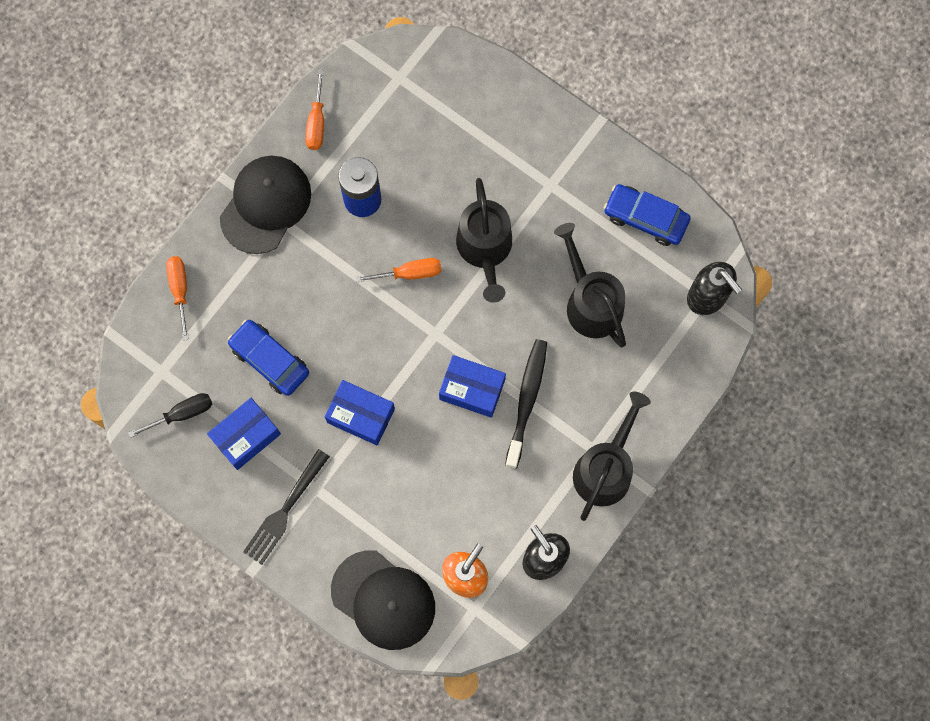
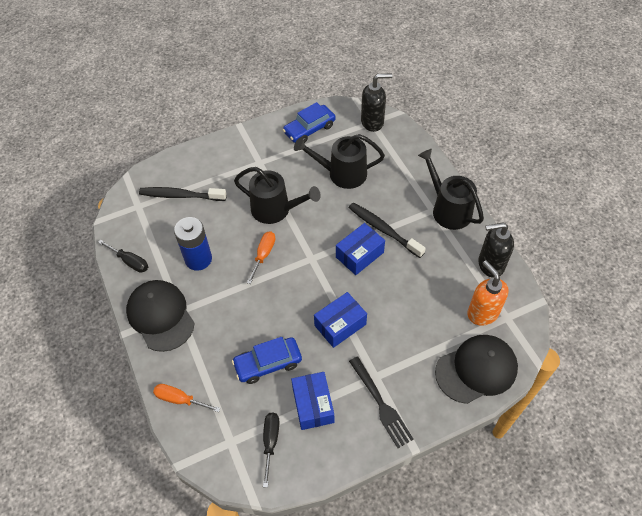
camera: 60 degrees left, 20 degrees down
(316, 122) = (130, 262): orange screwdriver -> black screwdriver
(443, 119) = (181, 195): none -> black toothbrush

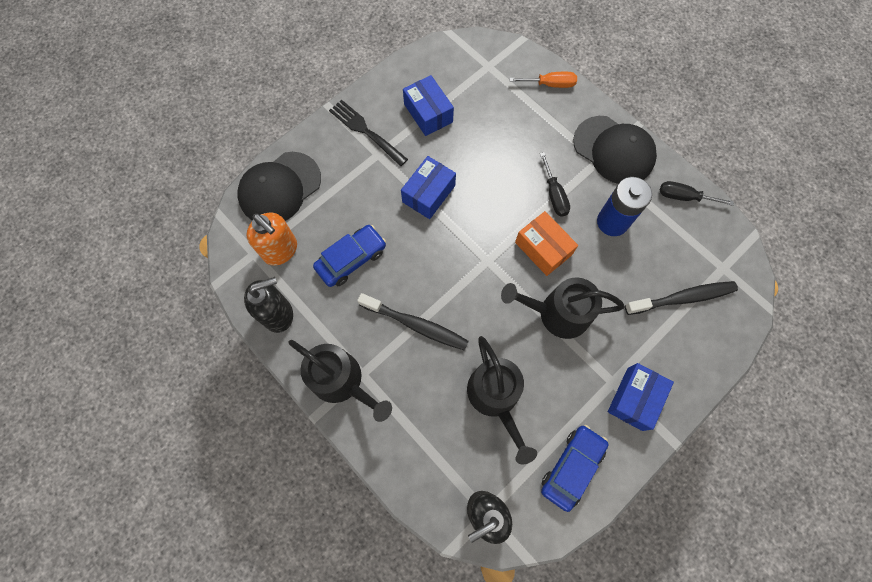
camera: 160 degrees right, 15 degrees up
(263, 255) = (543, 248): orange screwdriver -> orange box
(268, 363) = (485, 136): blue car -> blue car (351, 259)
(270, 442) = (454, 75): black screwdriver -> black screwdriver (554, 195)
(342, 174) = (495, 397): black watering can -> black watering can turned 90 degrees clockwise
(359, 255) = (434, 281): blue box -> blue box (634, 398)

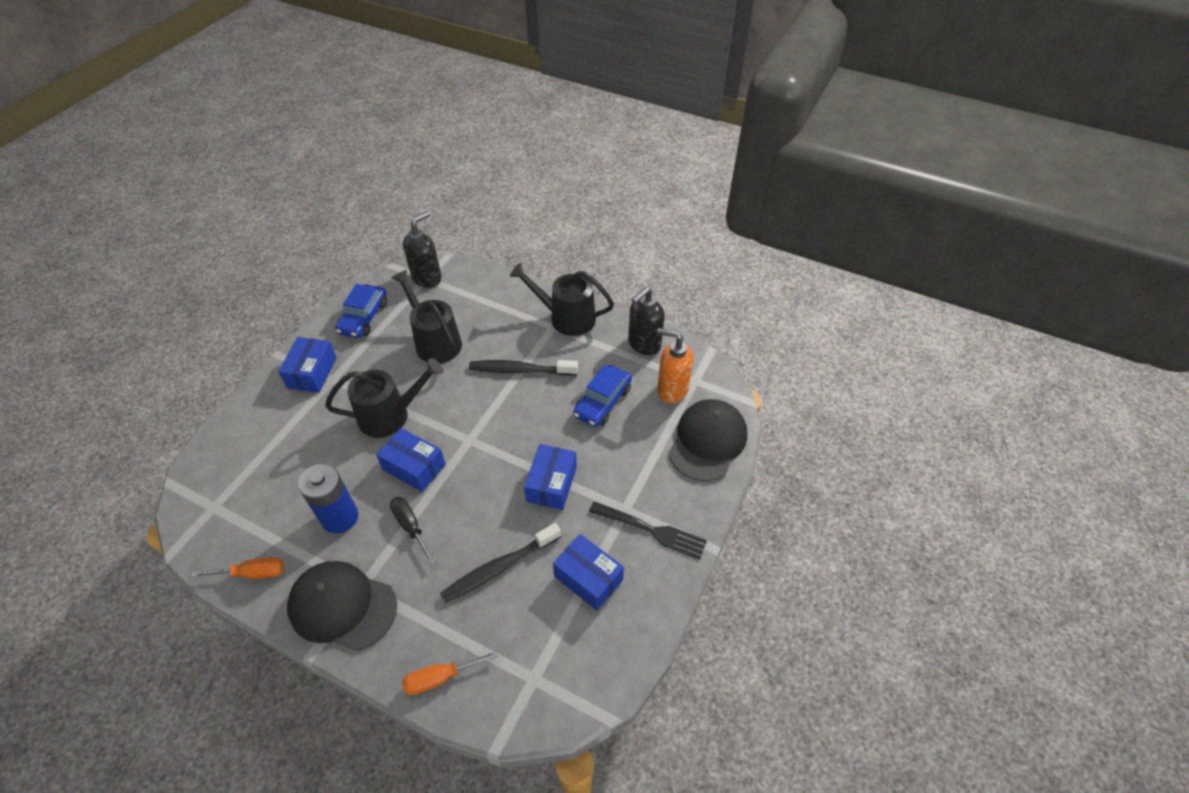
camera: 160 degrees right, 20 degrees down
(543, 248) = (414, 467): orange box -> blue box
(682, 298) = (262, 464): black toothbrush -> black toothbrush (499, 568)
(683, 197) = (253, 573): black screwdriver -> orange screwdriver

